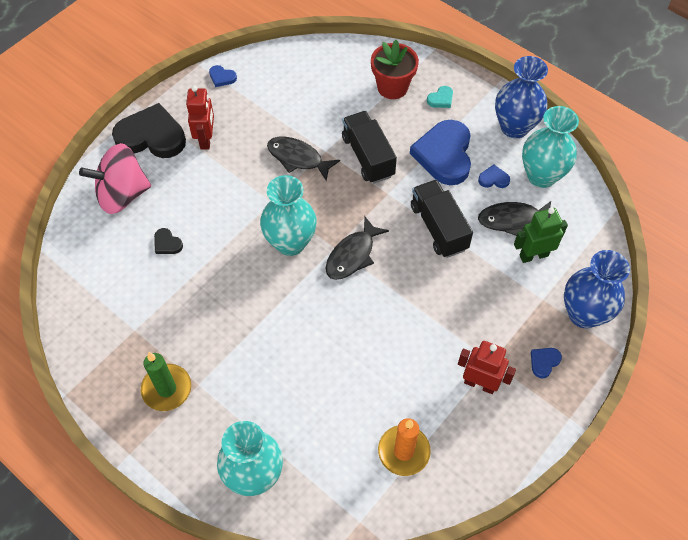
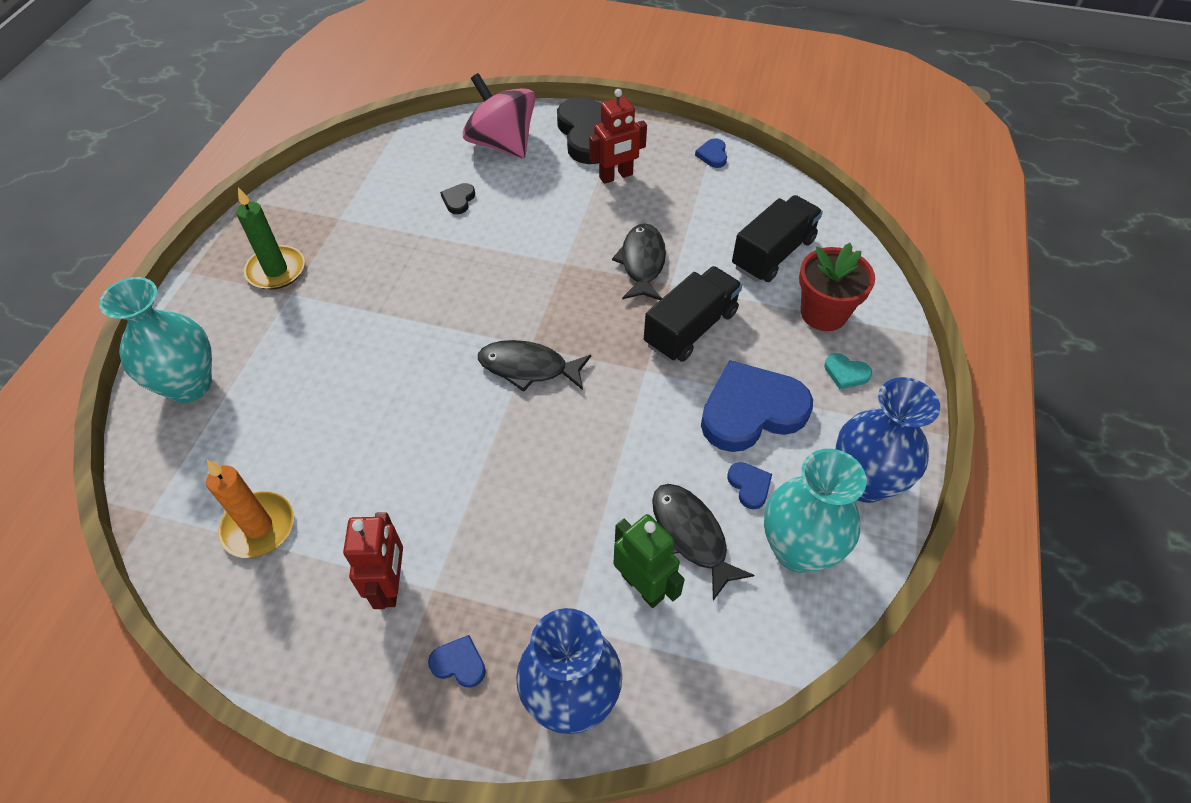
camera: 65 degrees right, 5 degrees down
(290, 242) = (515, 301): turquoise vase -> none
(438, 227) = (623, 446): black truck -> black truck (773, 253)

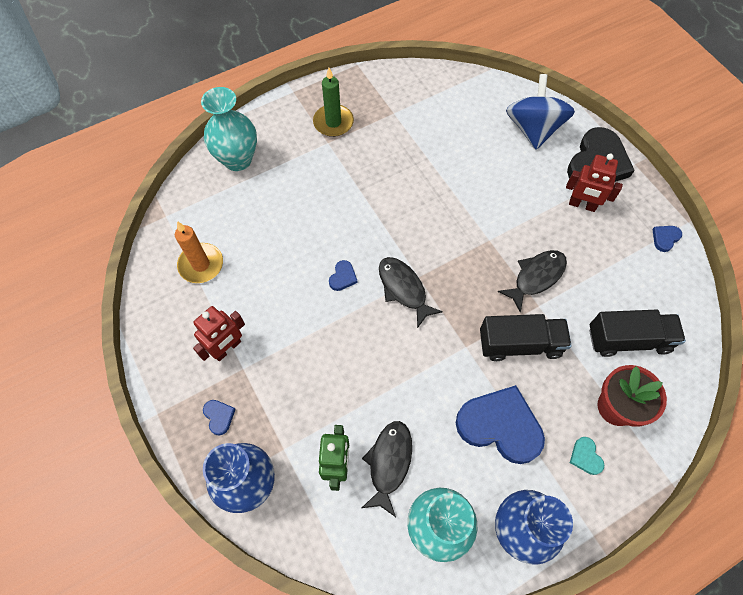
camera: 45 degrees right, 10 degrees up
(458, 200) = (469, 150): black heart -> none
(502, 144) = (533, 129): pink spinning top -> blue spinning top
(749, 486) = (450, 467): blue heart -> blue heart (343, 277)

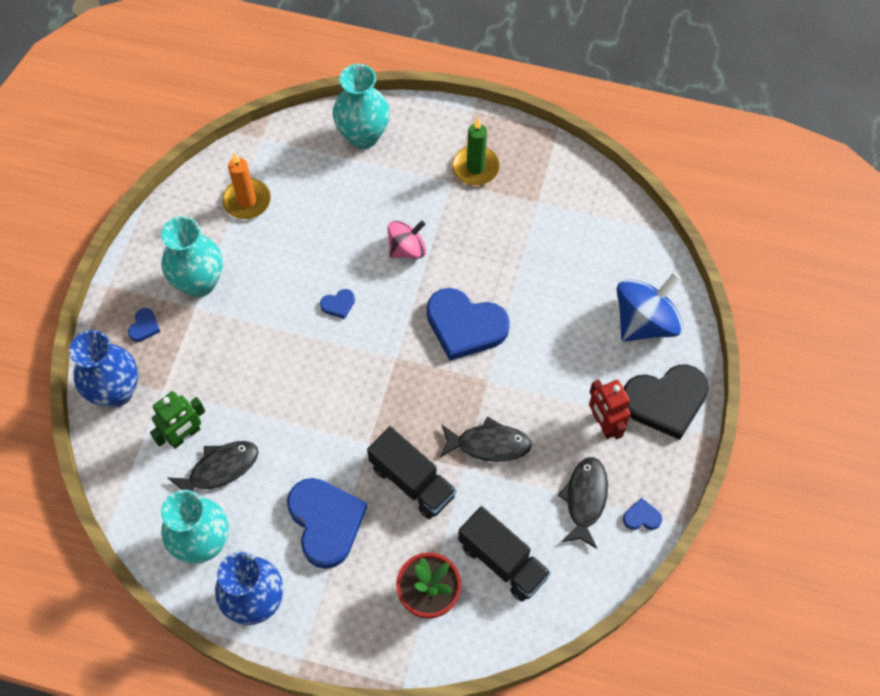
camera: 45 degrees right, 0 degrees up
(227, 348) = (199, 282): red robot -> turquoise vase
(347, 204) = (407, 249): none -> pink spinning top
(403, 289) = (373, 356): black fish -> black fish (585, 499)
(437, 220) = (465, 326): none -> blue heart
(585, 457) = (361, 605): turquoise heart -> none

